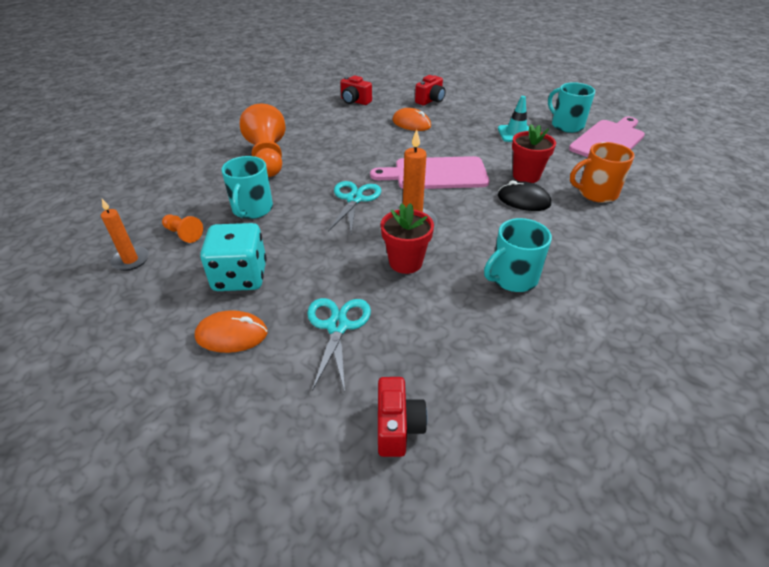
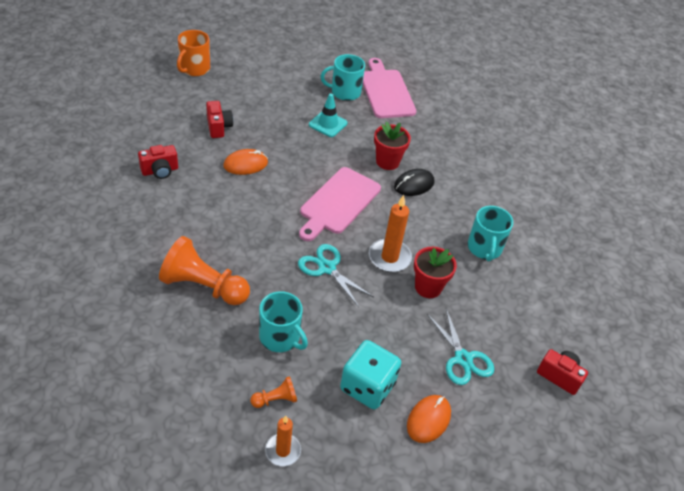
camera: 60 degrees left, 5 degrees up
(337, 326) = (463, 359): turquoise scissors -> turquoise scissors turned 150 degrees counterclockwise
(596, 193) = (437, 147): orange mug -> orange mug (194, 68)

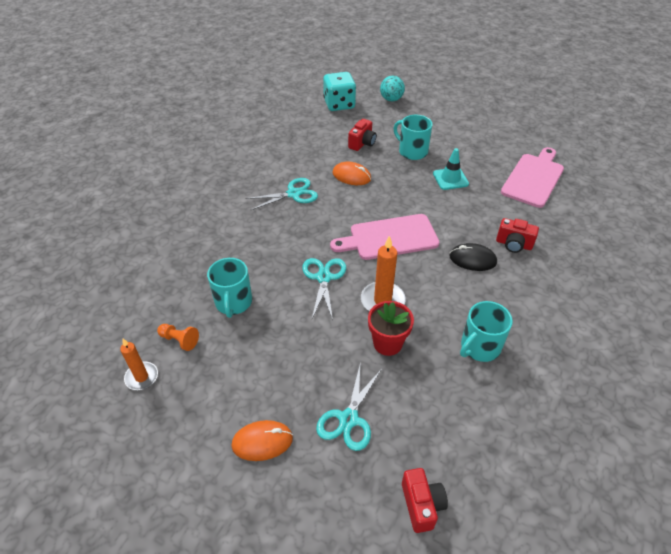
camera: 50 degrees right, 0 degrees up
(160, 171) = (289, 152): red camera -> red camera (513, 244)
(194, 68) = (391, 99): orange mug -> turquoise ball
(204, 286) = (227, 238): orange pawn -> none
(214, 210) = (293, 194): none -> turquoise scissors
(345, 92) = (494, 163): turquoise mug -> turquoise mug (412, 151)
(367, 386) = (249, 380): turquoise dice -> turquoise dice (339, 104)
(387, 162) = (469, 230): red flower pot -> none

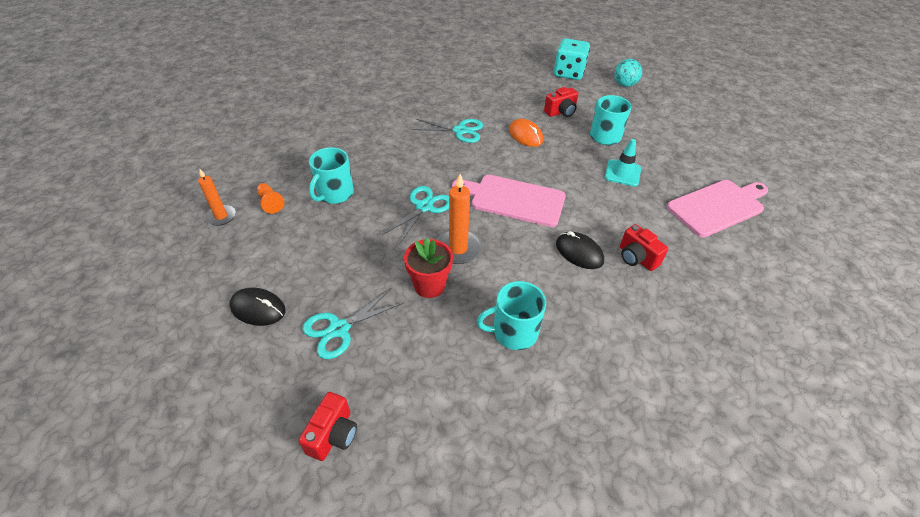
camera: 30 degrees right, 0 degrees up
(262, 442) = (258, 309): orange mouse -> black mouse

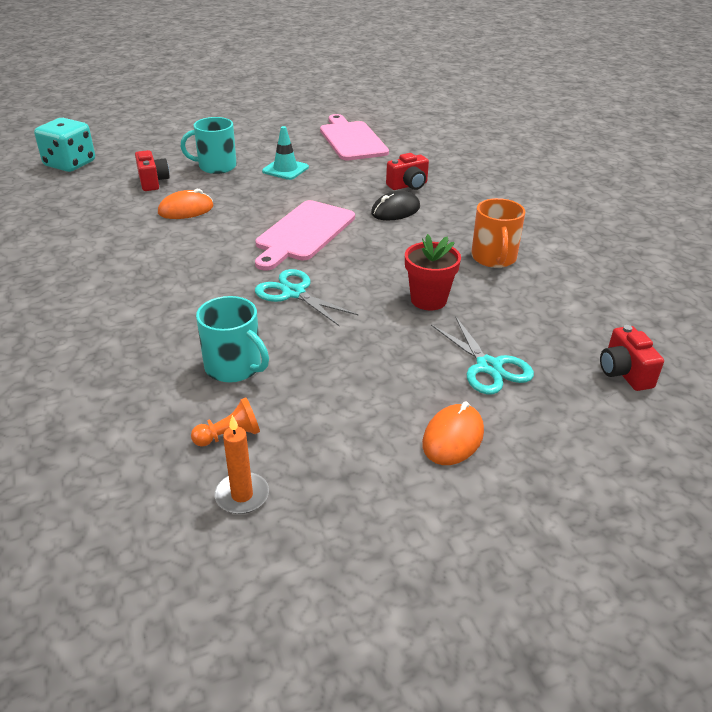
camera: 80 degrees left, 10 degrees down
(258, 309) = (453, 438): black mouse -> orange mouse
(333, 435) = (624, 373): red camera -> red camera turned 135 degrees counterclockwise
(458, 248) = (374, 276): orange candle -> none
(460, 131) = (145, 252): turquoise scissors -> none
(514, 332) = (494, 258): turquoise mug -> orange mug
(624, 85) = (125, 139): turquoise ball -> none

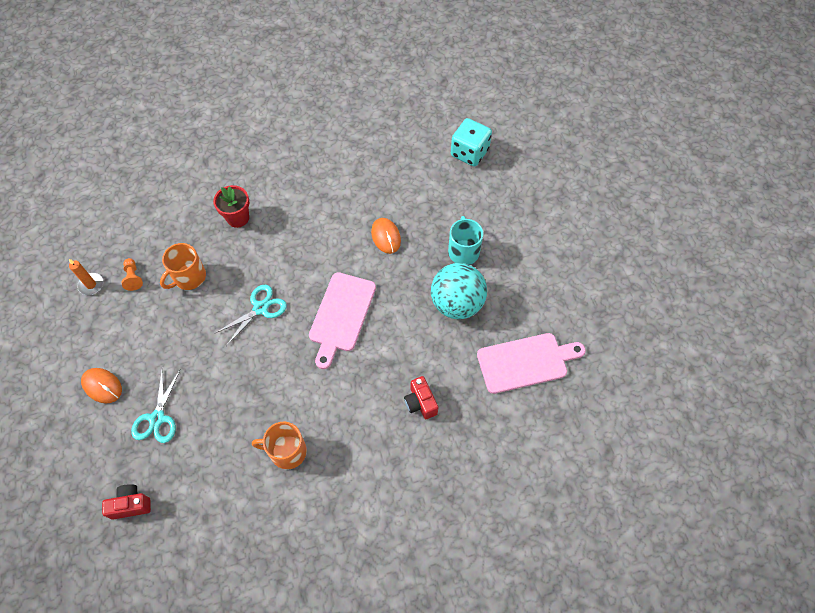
camera: 95 degrees right, 25 degrees up
(153, 182) = (435, 210): red camera -> none
(234, 367) = (189, 277): turquoise mug -> orange mug
(285, 169) = (457, 303): turquoise traffic cone -> turquoise ball
(303, 233) = (341, 315): pink cutting board -> pink cutting board turned 105 degrees counterclockwise
(395, 210) = (373, 386): black mouse -> none
(428, 300) = (237, 393): red flower pot -> red flower pot (238, 218)
(488, 367) = (157, 418): turquoise scissors -> turquoise scissors turned 60 degrees counterclockwise

